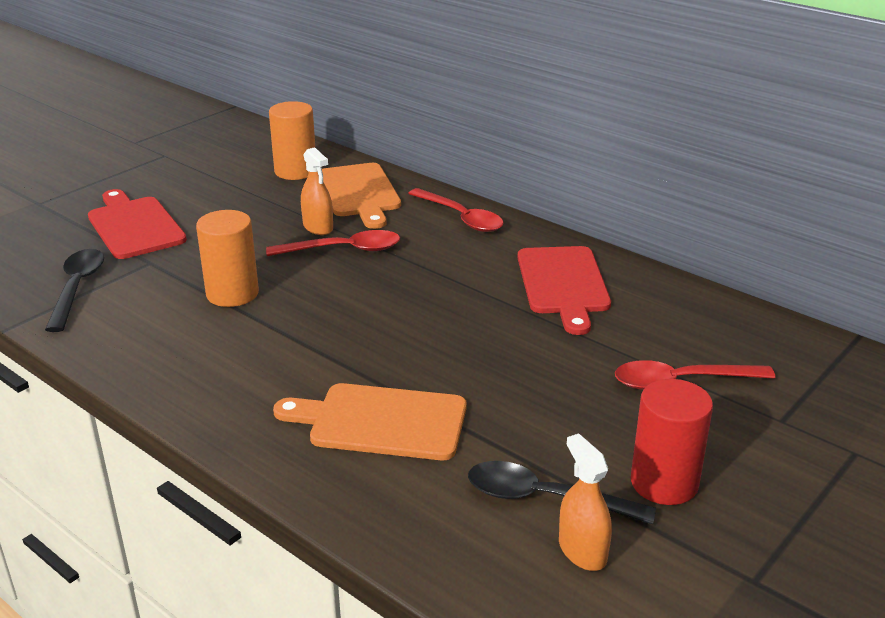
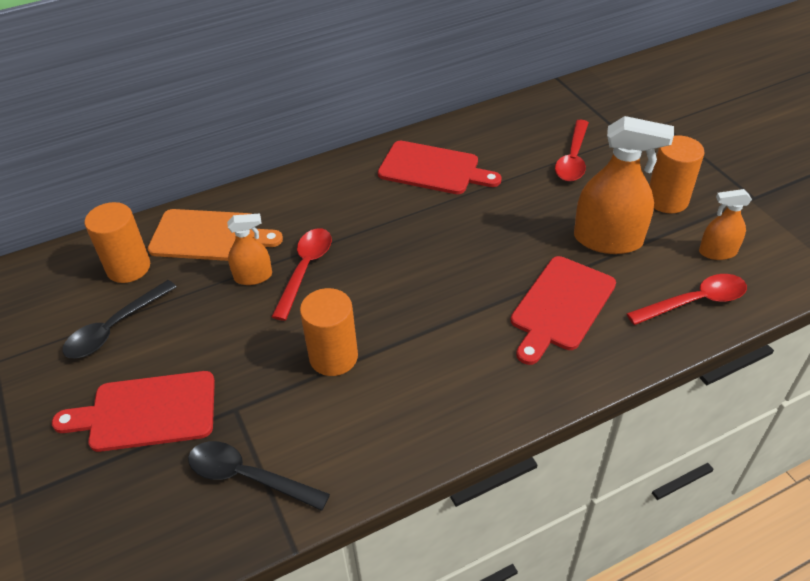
camera: 65 degrees left, 15 degrees up
(381, 421) = (560, 306): orange cutting board -> red cutting board
(461, 217) = (300, 189): red spoon -> red spoon (694, 302)
(532, 439) = (607, 240): none -> orange spray bottle
(545, 498) = (667, 252): black spoon -> black spoon (115, 328)
(664, 483) = (667, 200): red cylinder -> orange cylinder

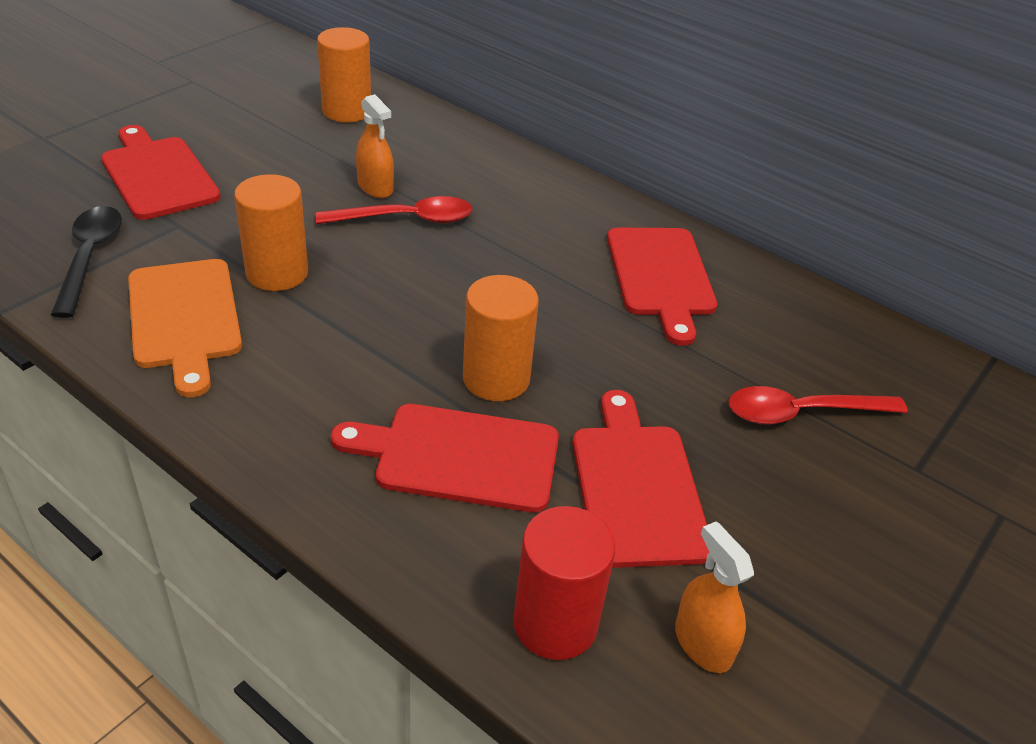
camera: 60 degrees right, 5 degrees down
(115, 328) = (260, 127): black spoon -> none
(209, 236) = (421, 144): orange cutting board -> orange cutting board (184, 318)
(607, 240) = (637, 487): orange spray bottle -> red cutting board
(667, 200) = (791, 550): orange cylinder -> orange cylinder (496, 379)
(694, 302) = (555, 623): red spoon -> red cylinder

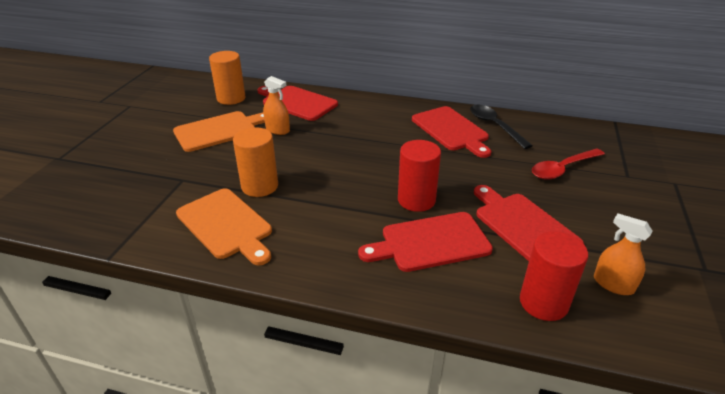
camera: 20 degrees left, 5 degrees down
(89, 257) = (142, 212): black spoon -> black spoon (494, 126)
(158, 175) = (148, 157): red cutting board -> red cutting board (297, 102)
(288, 162) = (219, 130): none -> orange cutting board
(406, 219) = (307, 140): red spoon -> none
(496, 379) = (416, 200): orange cylinder -> red cylinder

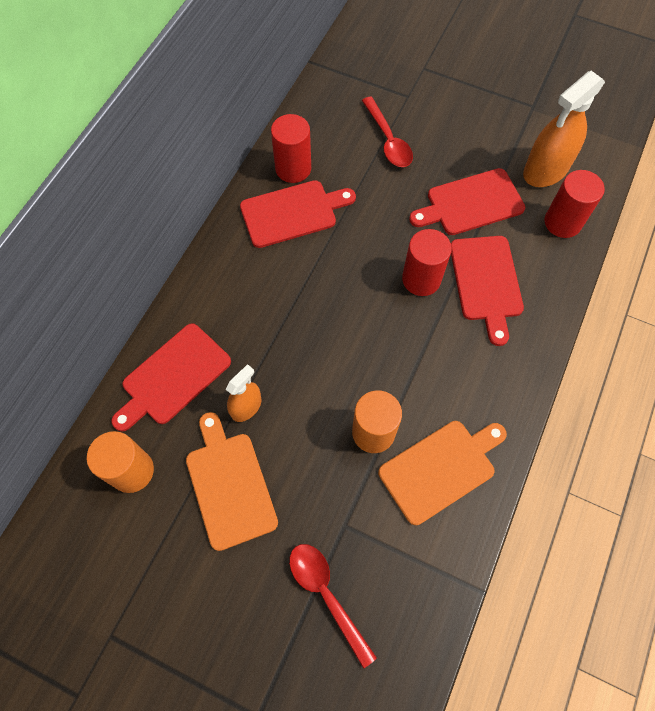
camera: 80 degrees left, 30 degrees up
(131, 177) = (326, 595): none -> red spoon
(494, 126) = (293, 168): black spoon -> red cylinder
(613, 284) = (546, 170): orange spray bottle -> orange spray bottle, size x1.82

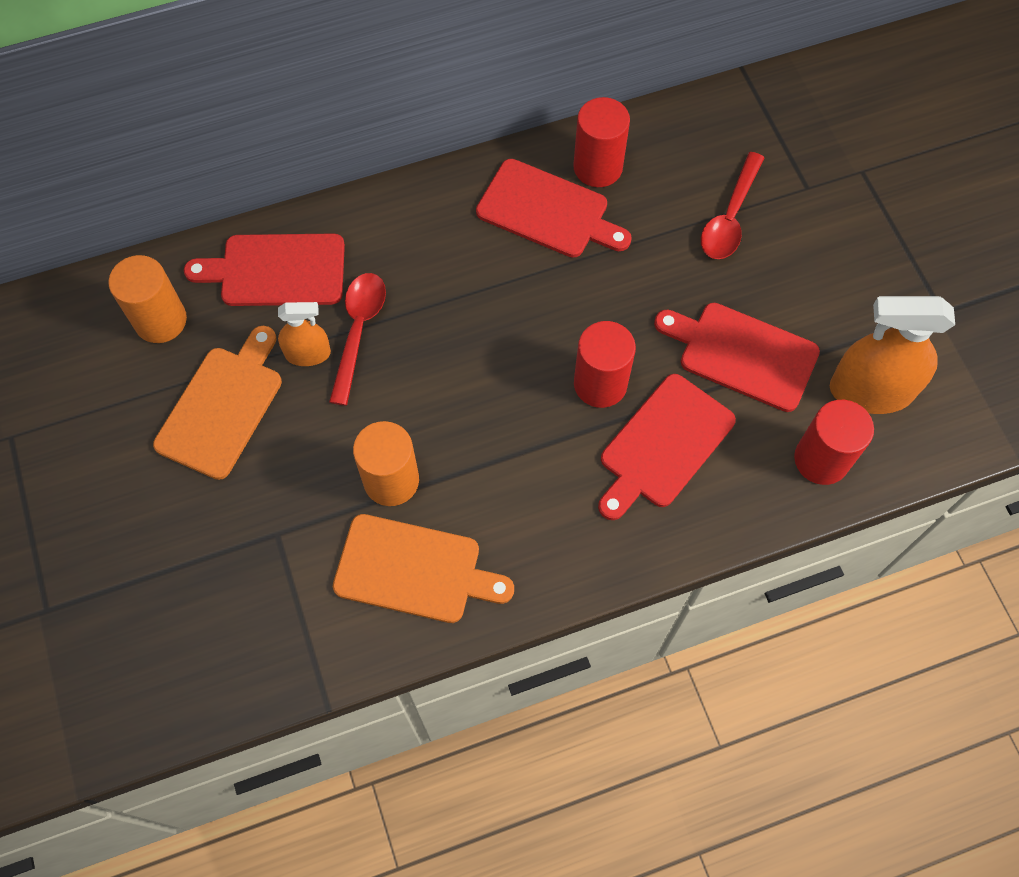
camera: 45 degrees right, 0 degrees up
(326, 595) = (199, 574): red spoon -> red spoon (358, 331)

